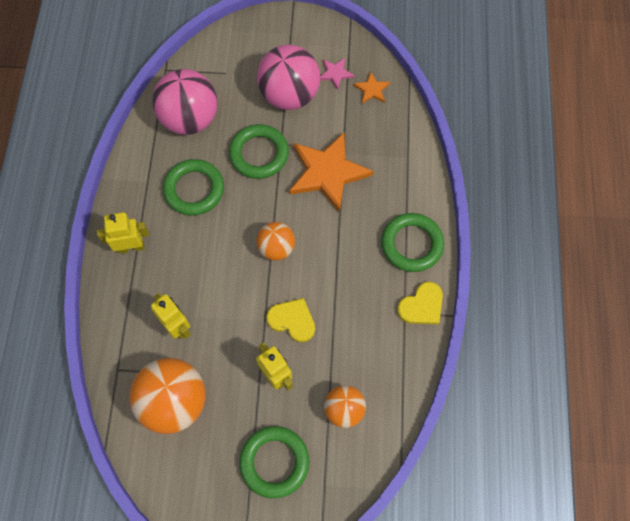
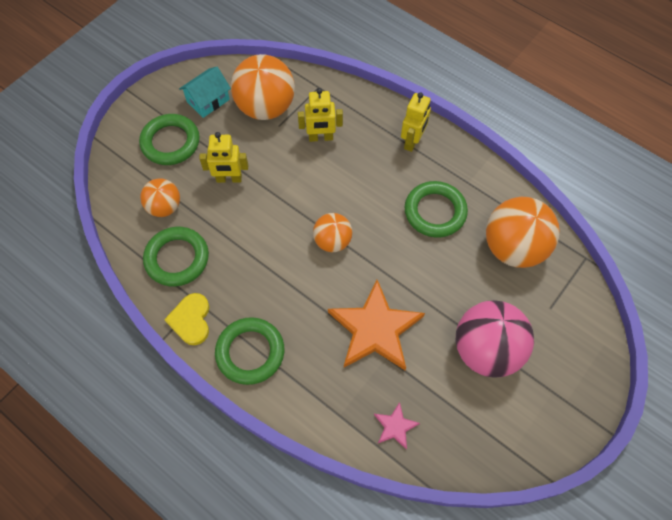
camera: 125 degrees right, 5 degrees down
(190, 119) = (513, 248): pink ball -> orange ball
(202, 465) = (208, 101): none -> turquoise house
(259, 154) = (436, 283): green ring -> green ring (177, 259)
(292, 320) = (261, 215): yellow heart -> none
(335, 73) = (485, 413): pink star -> pink star (395, 426)
(371, 89) = (442, 436): orange star -> none

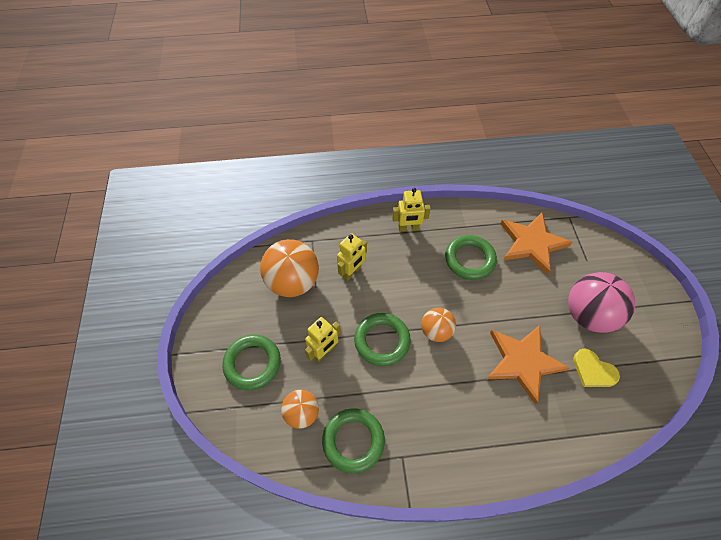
camera: 45 degrees left, 5 degrees down
(191, 320) = (412, 474): yellow heart -> yellow heart (593, 370)
(208, 101) = (246, 311): turquoise house -> none
(250, 352) = (474, 454): green ring -> green ring (382, 341)
(395, 426) = (602, 410): pink star -> none
(412, 141) = (408, 228): yellow robot -> yellow robot turned 105 degrees clockwise
(513, 248) = (532, 243): orange ball -> orange star

